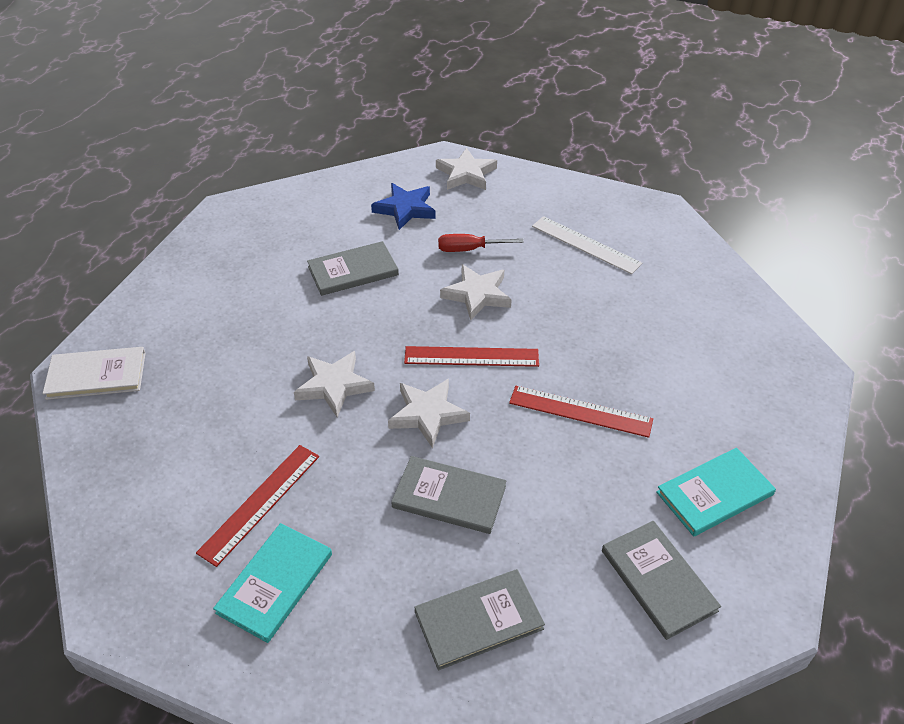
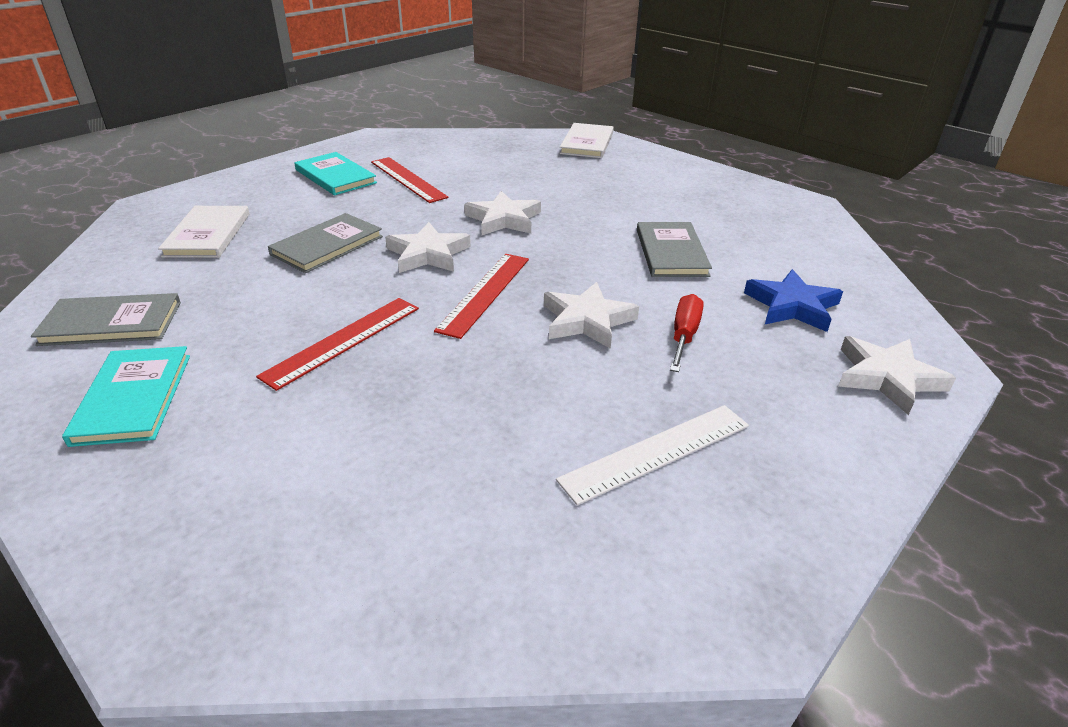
camera: 110 degrees right, 10 degrees down
(478, 620) = (207, 235): grey book -> white book

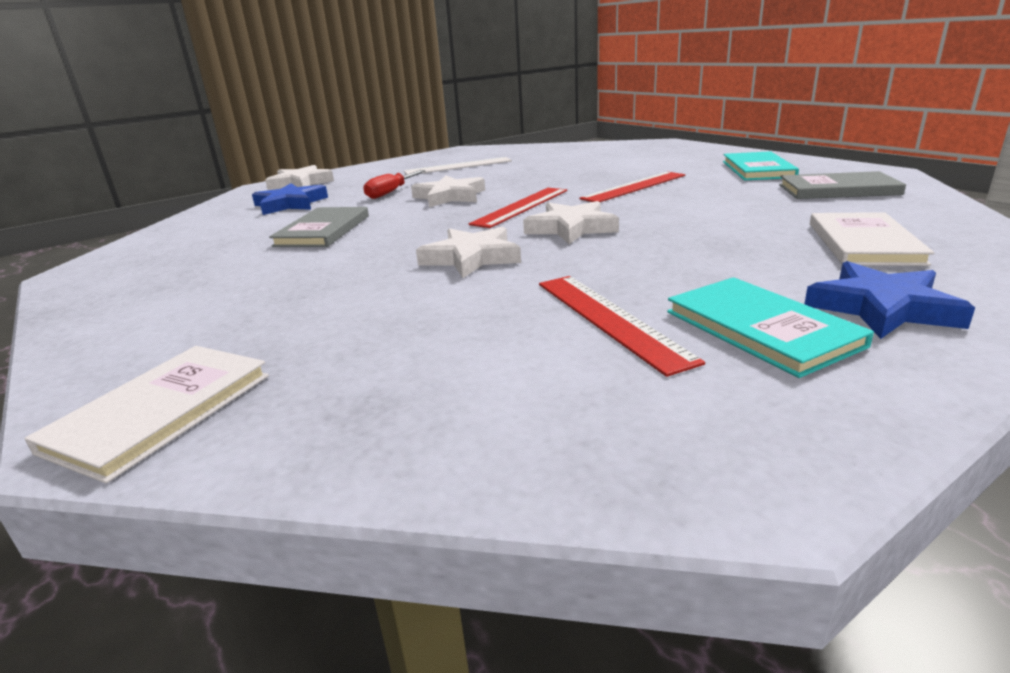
camera: 165 degrees left, 10 degrees down
(265, 187) = (882, 308): none -> blue star
(327, 246) = (690, 234): grey book -> none

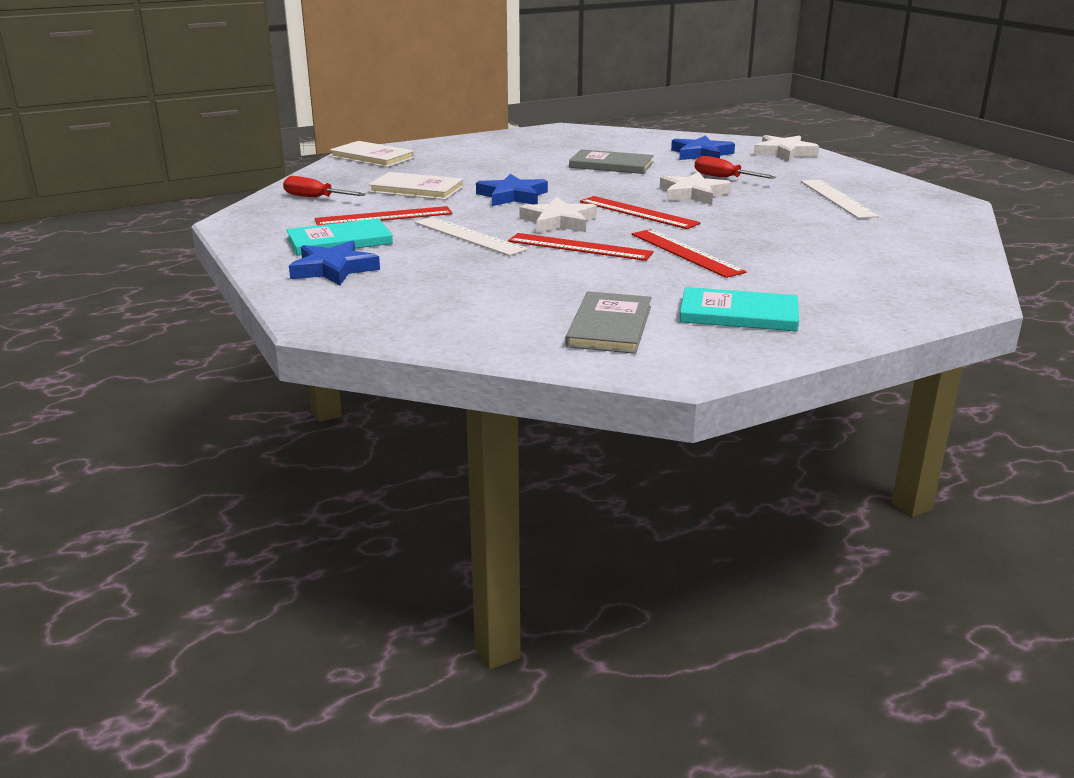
camera: 95 degrees right, 0 degrees up
(471, 258) = (512, 196): white star -> blue star
(519, 411) = (315, 198): none -> red screwdriver
(652, 214) = (579, 247): none -> red ruler
(656, 257) = (469, 236): none -> white ruler
(864, 243) = (440, 293): white book -> white book (416, 189)

